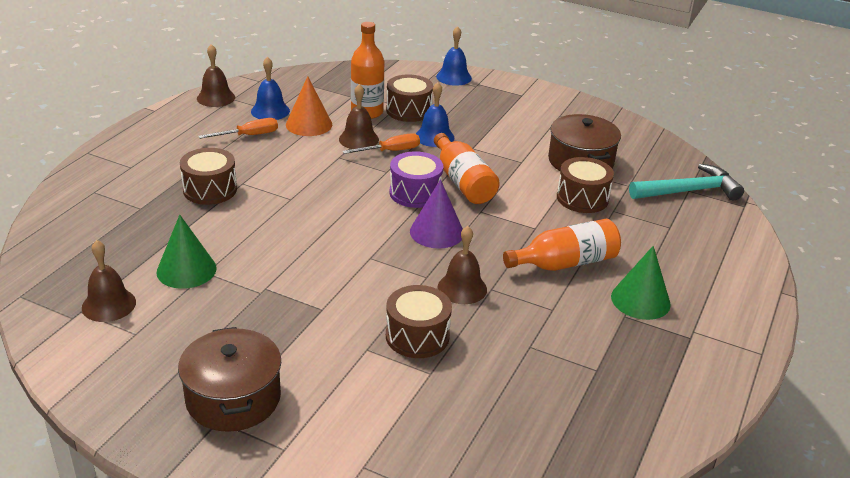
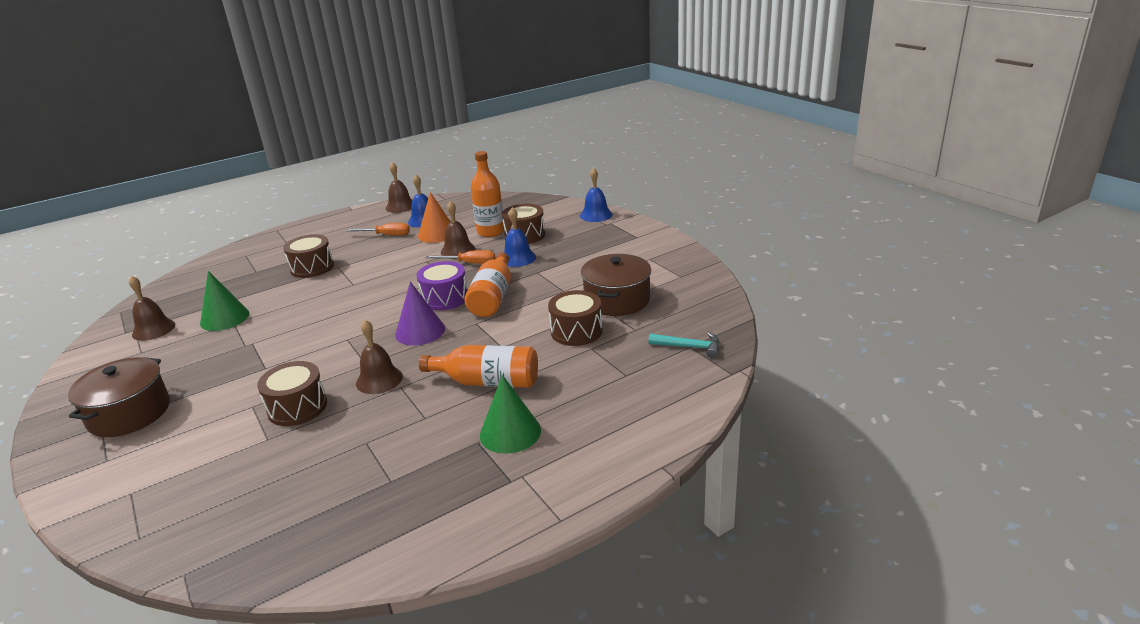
camera: 35 degrees right, 5 degrees down
(689, 191) = (689, 347): turquoise hammer -> turquoise hammer, size x0.60

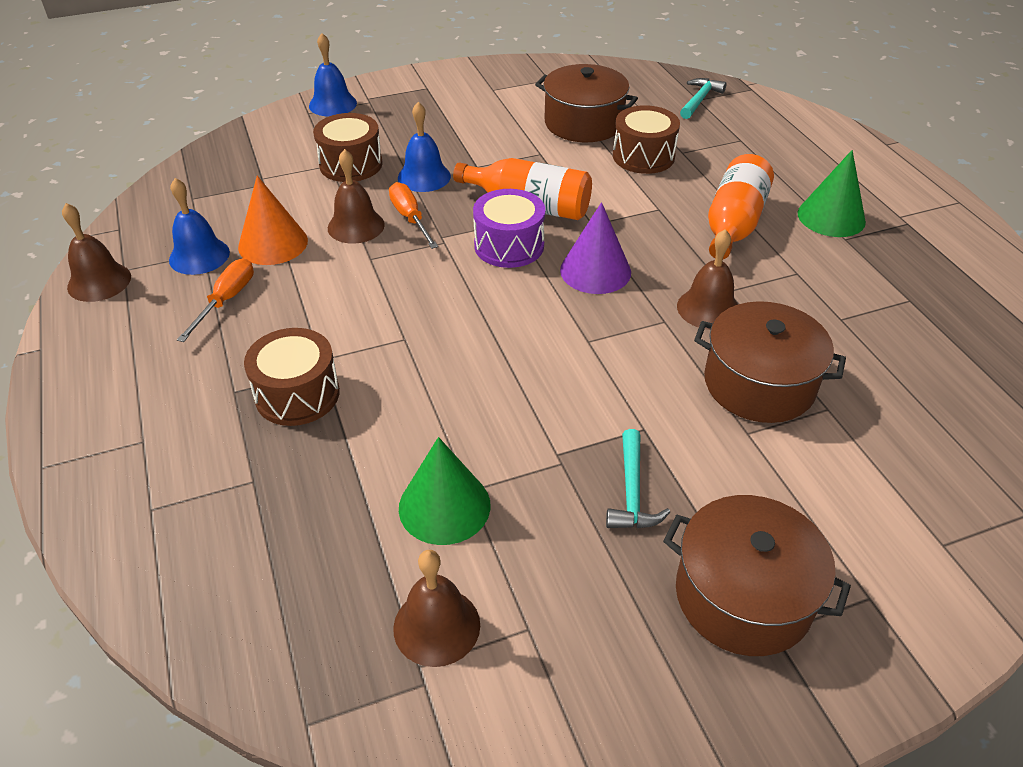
camera: 80 degrees left, 15 degrees up
(216, 370) = (632, 492): none -> turquoise hammer
(297, 407) = (759, 383): brown drum -> brown pot
(469, 263) = (410, 218): orange screwdriver -> orange screwdriver turned 45 degrees counterclockwise
(491, 232) = (312, 192): orange bottle -> none

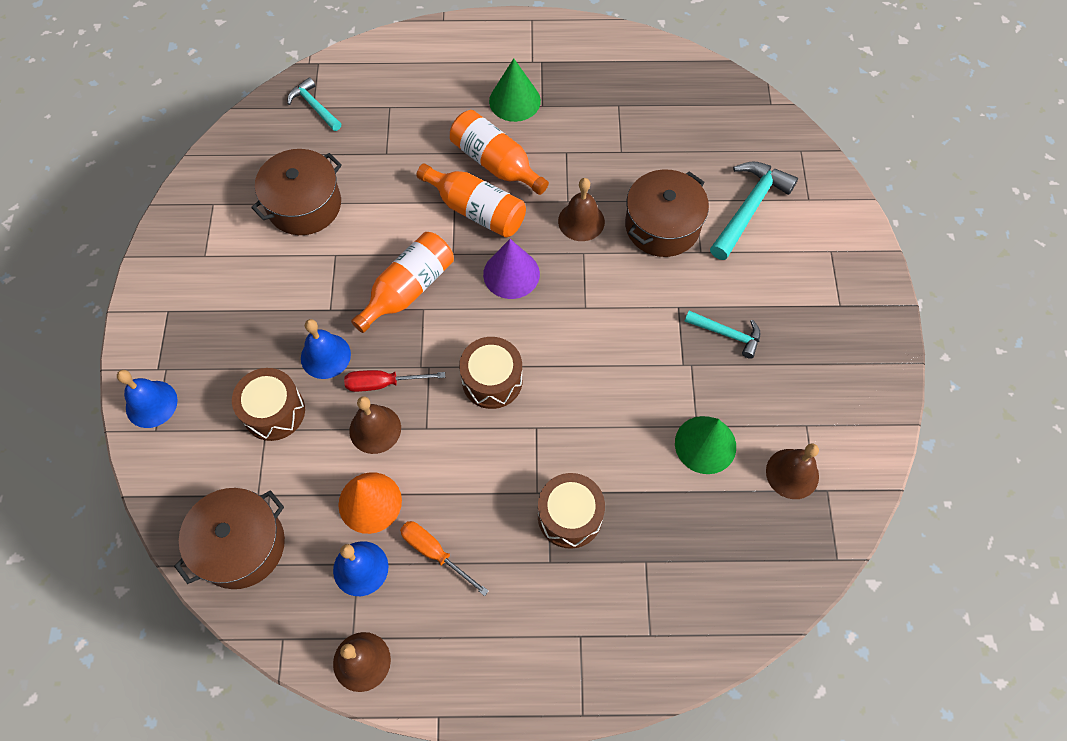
camera: 70 degrees left, 20 degrees up
(410, 218) = (383, 383): orange screwdriver -> red screwdriver
(509, 245) = (454, 321): purple drum -> none
(643, 156) = (378, 182): brown drum -> brown drum (492, 380)
(660, 226) = (476, 210): none -> orange bottle
(743, 595) = (814, 309): brown pot -> brown pot (241, 545)
(864, 471) = (749, 208): none -> turquoise hammer

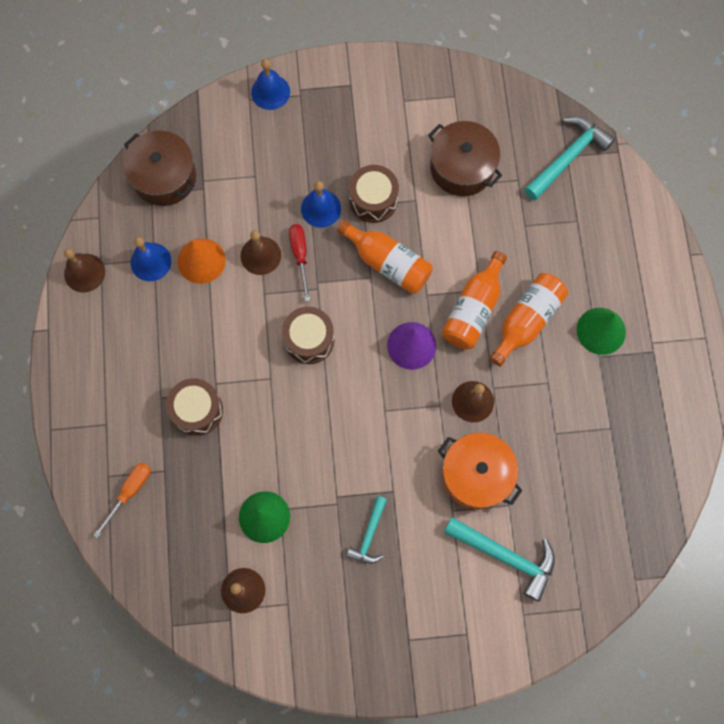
camera: 85 degrees right, 10 degrees up
(274, 411) = (270, 179): brown drum -> brown drum (373, 200)
(314, 106) = (568, 157): turquoise hammer -> turquoise hammer, size x1.67
(435, 553) = (164, 313): orange screwdriver -> orange screwdriver (130, 492)
(662, 226) = (476, 475): brown pot -> orange pot

